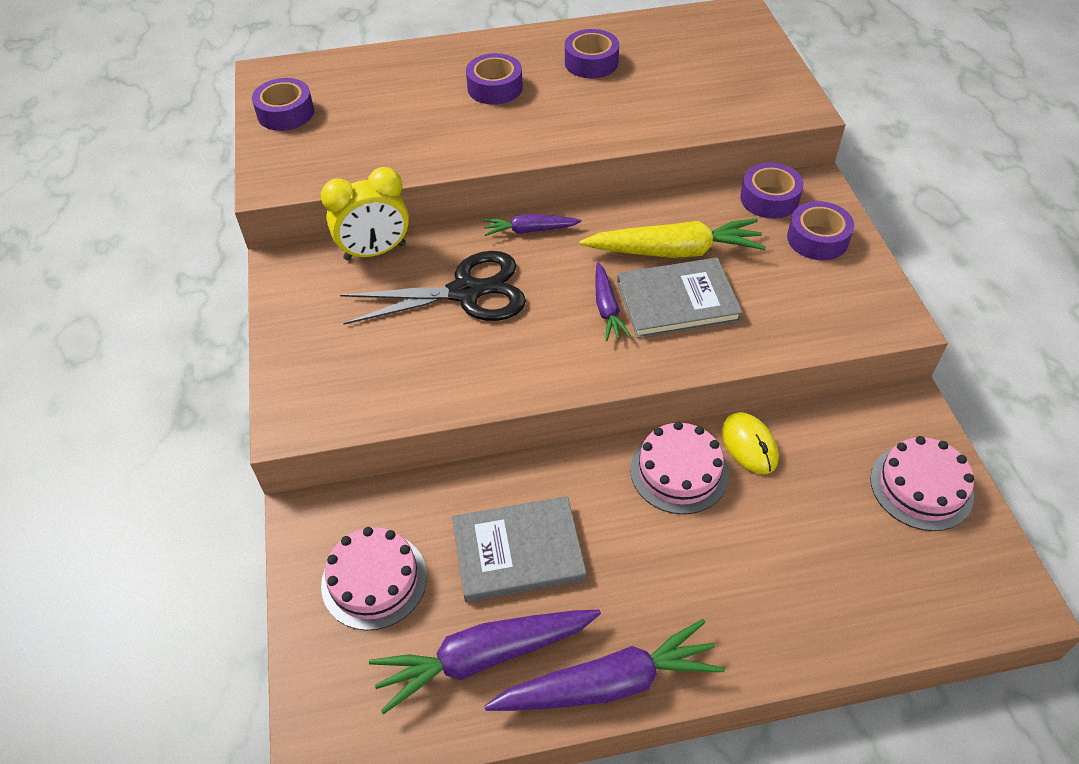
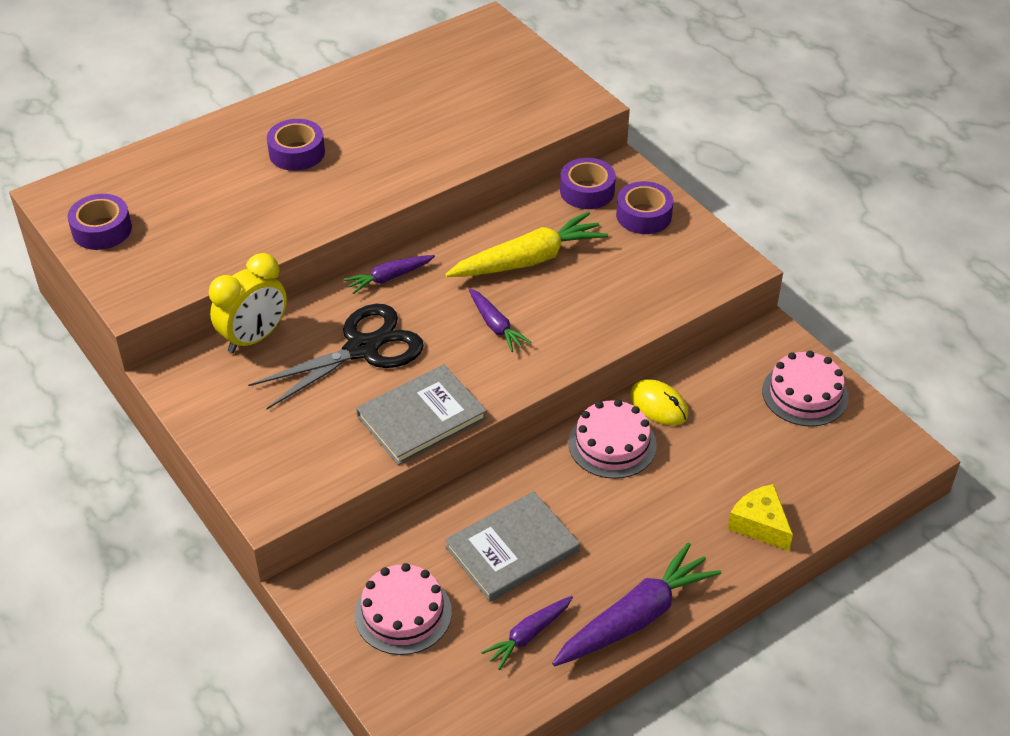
camera: 25 degrees left, 5 degrees down
(484, 657) = (528, 635): purple carrot -> purple carrot, size x0.55
(591, 62) = (375, 105): purple tape -> none
(677, 301) = (552, 302): grey book -> grey book (421, 417)
(801, 625) = (760, 524): none -> yellow cheese

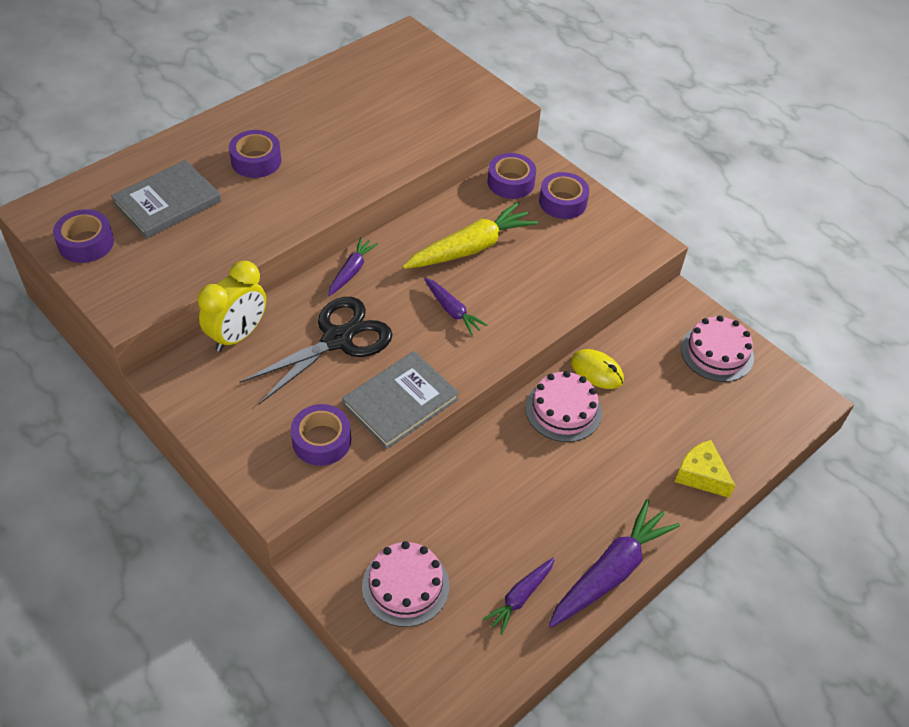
camera: 10 degrees left, 5 degrees up
(328, 451) = (321, 441): none -> purple tape
(389, 278) = (351, 271): purple carrot -> purple carrot turned 150 degrees clockwise
(512, 549) = (493, 516): grey book -> grey book (167, 202)

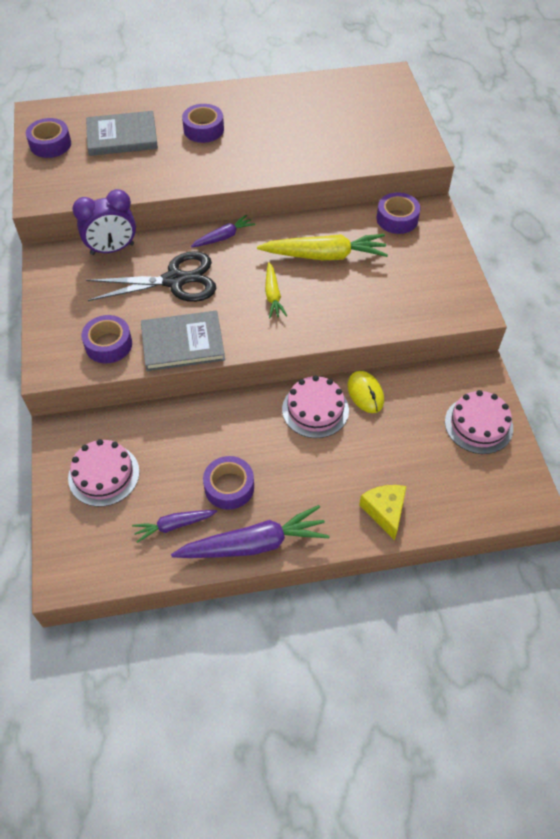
camera: 35 degrees right, 5 degrees up
(238, 335) = (112, 249): yellow clock -> purple clock
(452, 310) = (273, 295): purple carrot -> yellow carrot
(562, 202) = (427, 250): purple tape -> purple tape (229, 487)

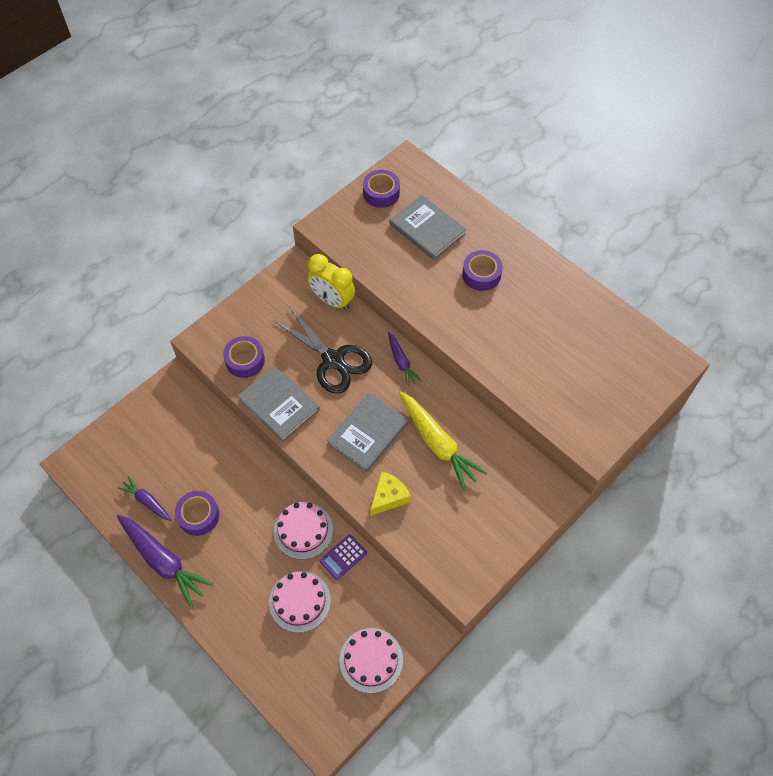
camera: 55 degrees right, 5 degrees up
(104, 475) = (159, 432): pink cake -> pink cake (299, 601)
(112, 249) = (332, 300): purple clock -> yellow clock
(223, 237) = (401, 362): purple carrot -> purple carrot turned 45 degrees clockwise
(273, 295) = (368, 433): yellow carrot -> grey book
(365, 393) = (343, 557): yellow mouse -> purple calculator
(385, 511) = (244, 634): yellow cheese -> yellow cheese (388, 497)
(397, 219) = (523, 472): purple tape -> none

